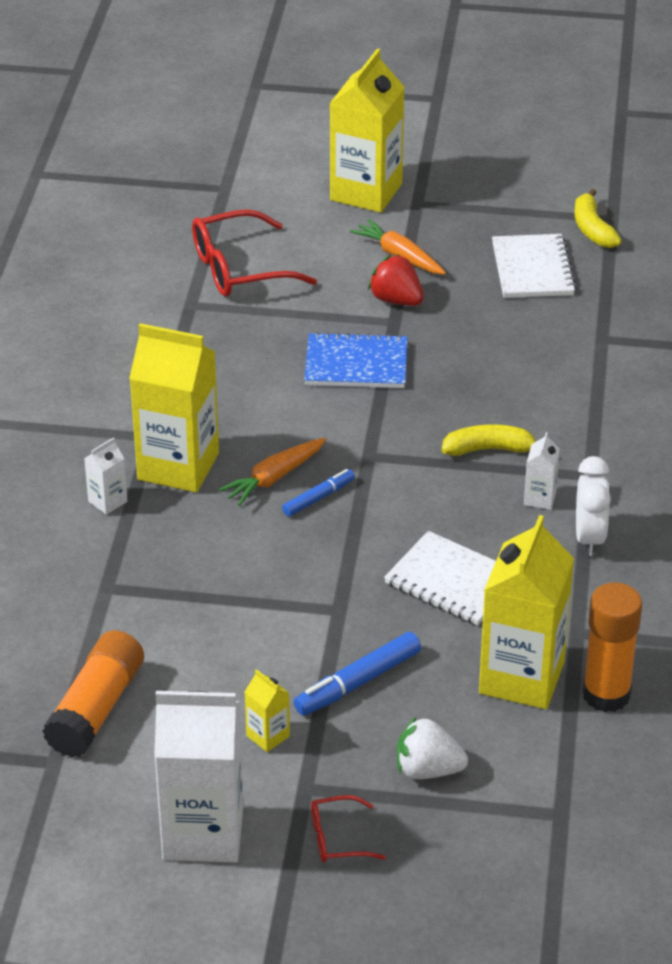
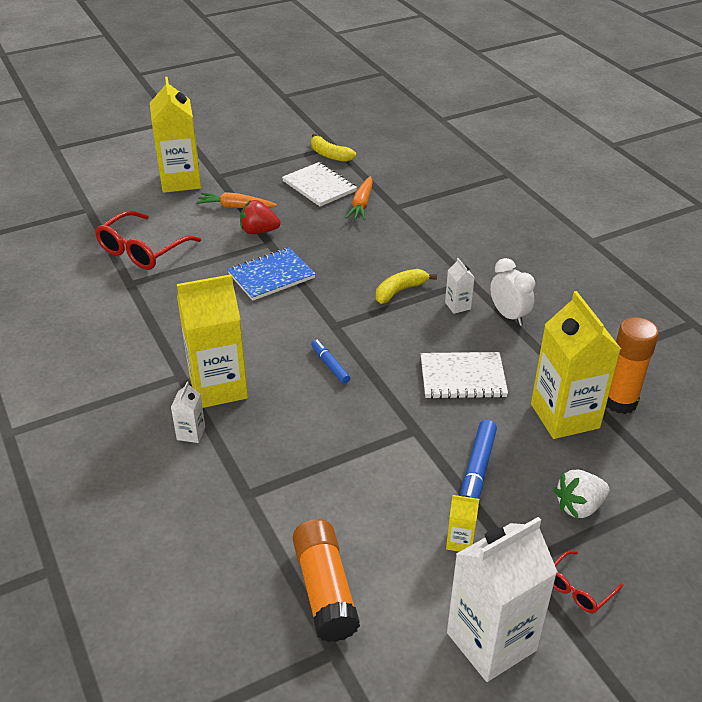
camera: 35 degrees left, 0 degrees up
(274, 478) = (289, 365): orange carrot -> orange carrot (361, 204)
(318, 498) = (330, 365): blue marker -> blue marker turned 45 degrees counterclockwise

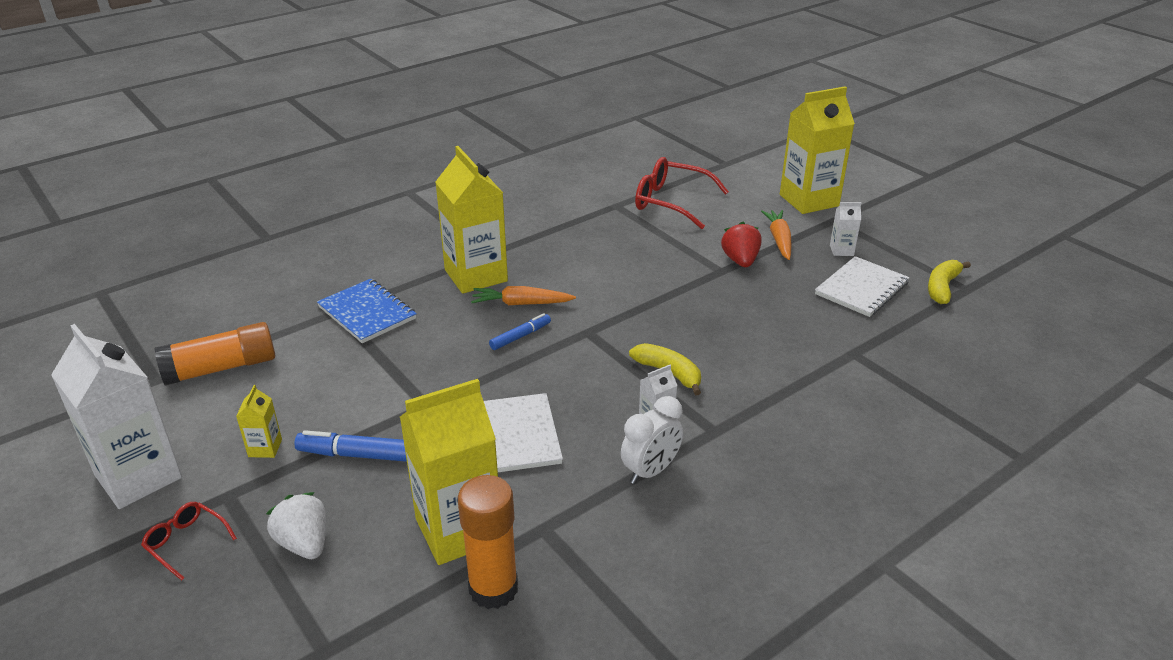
camera: 80 degrees right, 5 degrees down
(191, 433) = (412, 271): white carton -> white carton (841, 250)
(271, 276) = (661, 280): blue notebook -> blue notebook (367, 313)
(361, 204) = (841, 325): orange carrot -> orange carrot (521, 304)

